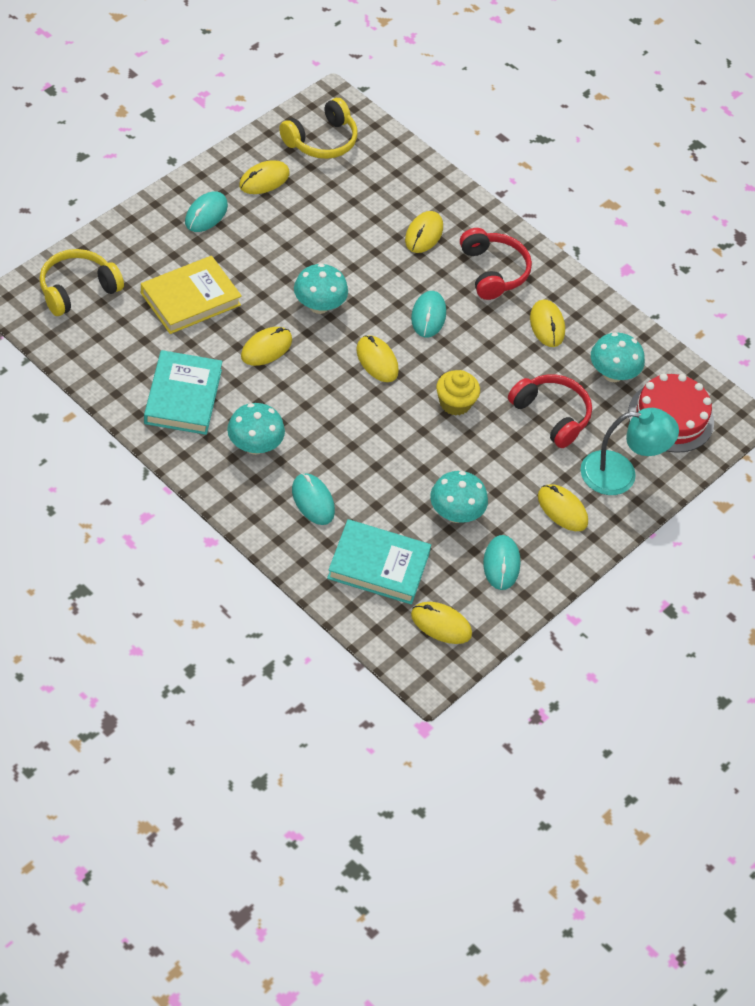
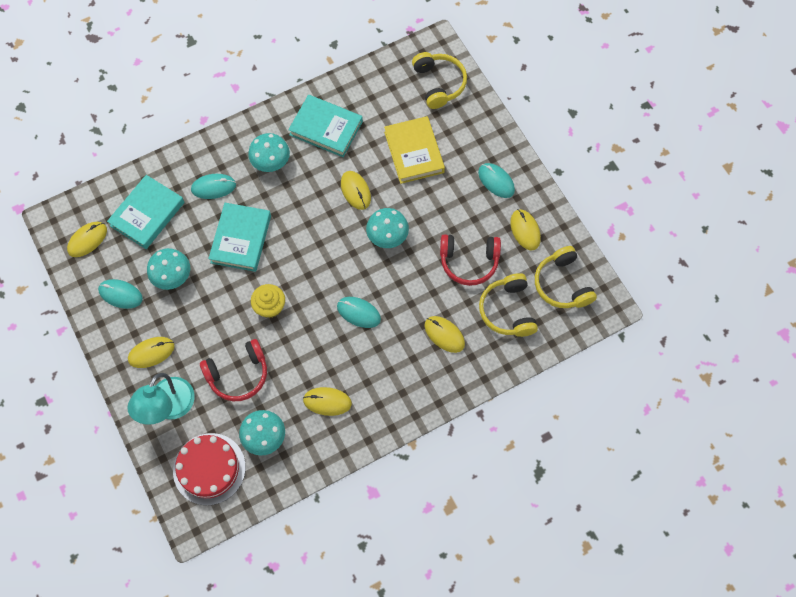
camera: 115 degrees right, 15 degrees up
(372, 183) = (507, 310): none -> yellow headphones
(376, 453) = (241, 239): none -> turquoise book
(377, 361) = (324, 263): yellow mouse -> none
(493, 271) = (393, 377): red headphones -> red headphones (469, 262)

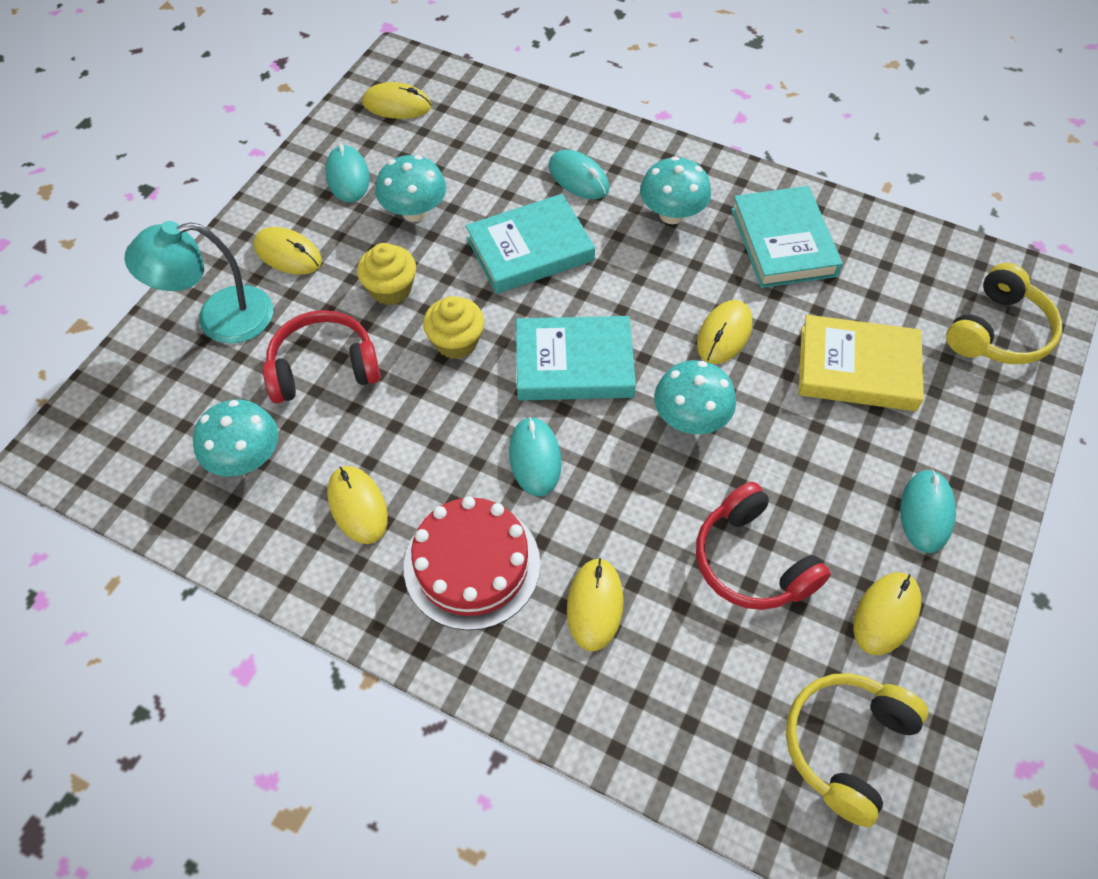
camera: 55 degrees right, 10 degrees down
(147, 214) = (481, 137): turquoise book -> turquoise book (574, 364)
(209, 469) = (154, 420): red cake -> red cake (472, 565)
(214, 317) = (391, 289): none -> yellow cupcake
(238, 374) = (323, 367): red headphones -> red headphones turned 135 degrees clockwise
(414, 152) = (857, 368): yellow book -> yellow book turned 60 degrees clockwise
(507, 310) = (718, 680): yellow headphones -> none

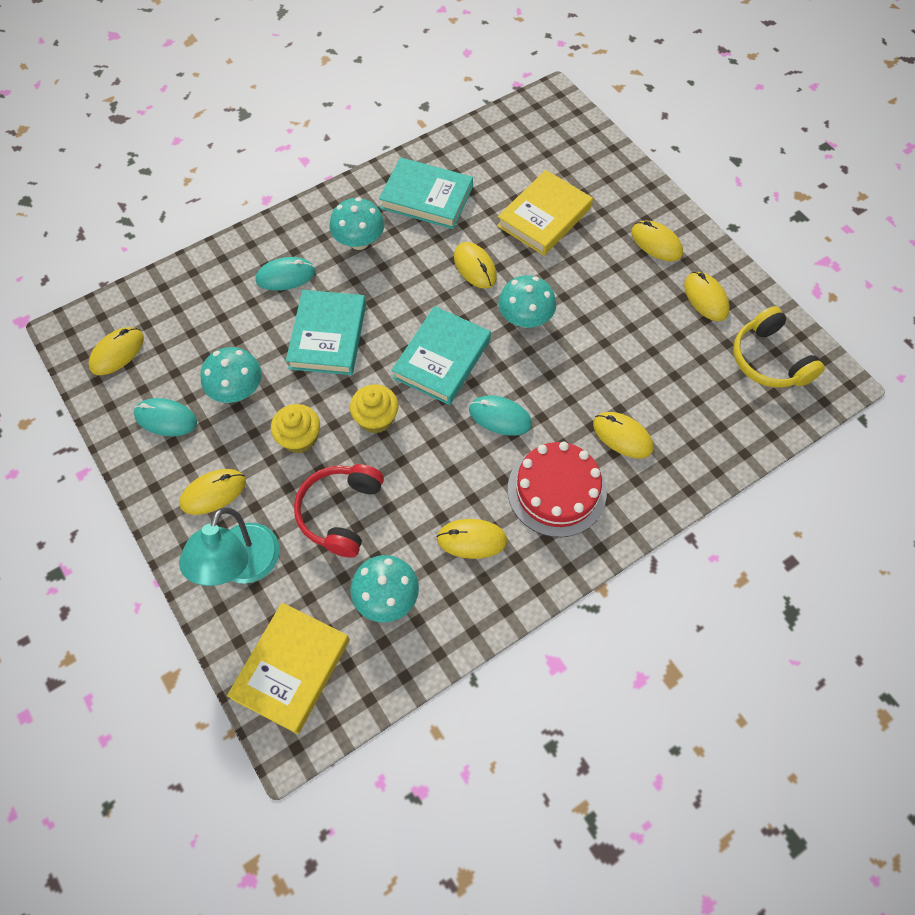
camera: 60 degrees left, 5 degrees up
(128, 415) = (291, 669): none -> yellow book
(751, 561) = (639, 341): red headphones -> none
(926, 512) = (656, 243): turquoise mouse -> yellow mouse
(998, 332) = (563, 139): yellow headphones -> none

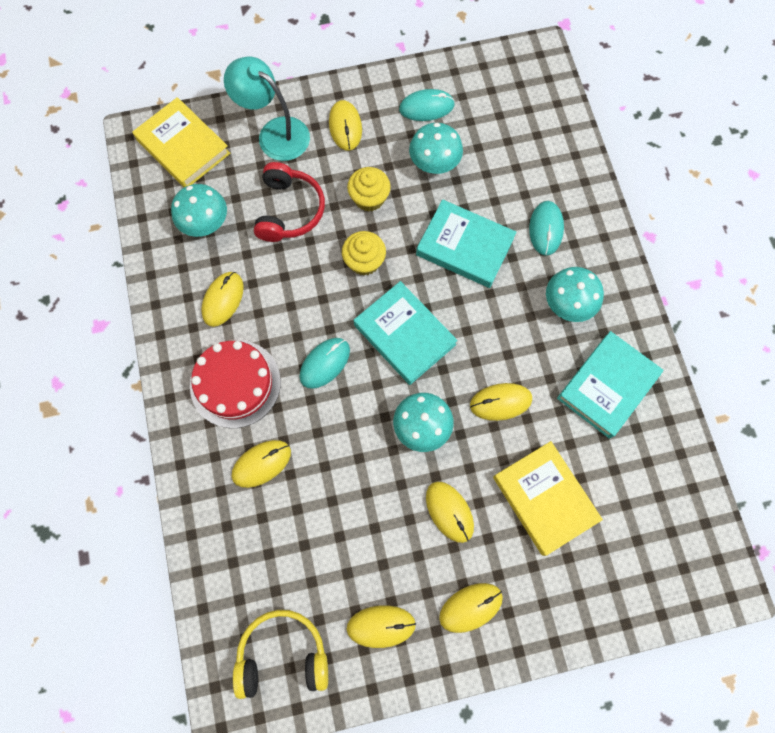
camera: 110 degrees right, 10 degrees up
(117, 352) = (505, 84): yellow mouse -> yellow mouse (449, 511)
(166, 419) = (426, 107): turquoise mouse -> turquoise mouse turned 45 degrees clockwise
(340, 512) = (289, 210): red headphones -> red headphones turned 60 degrees clockwise

